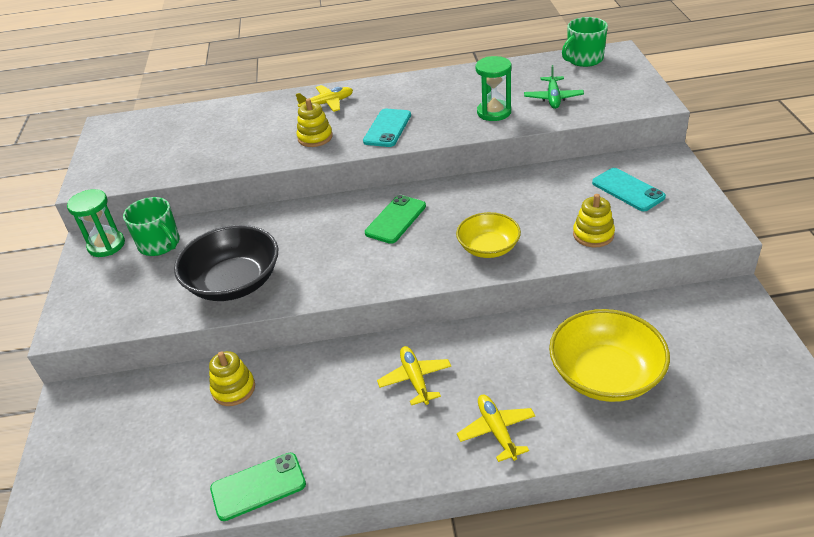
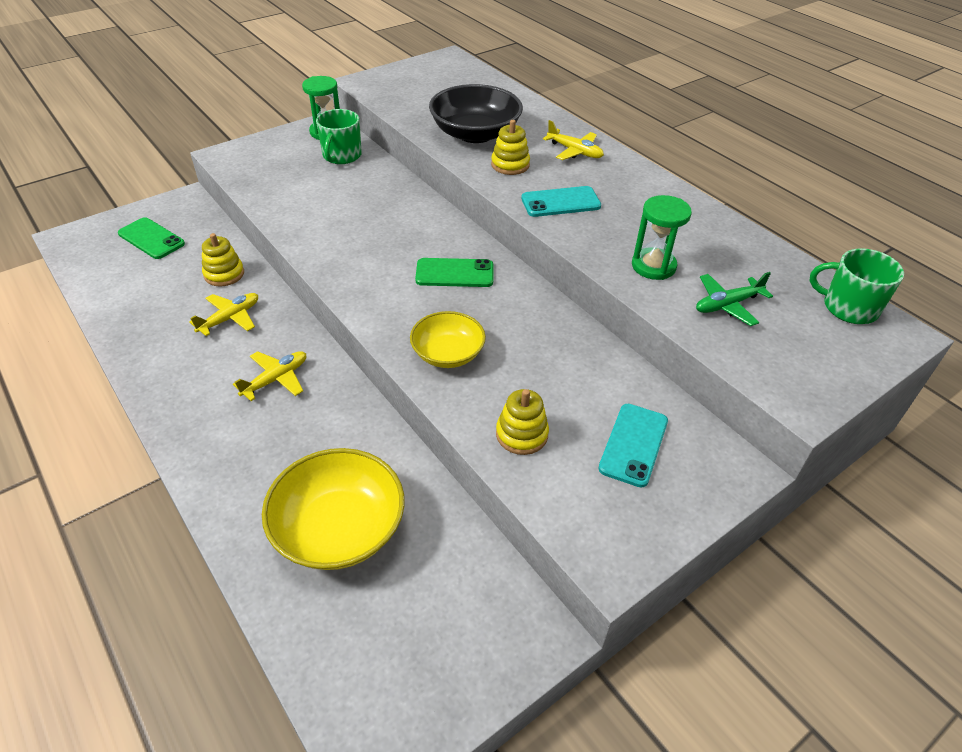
camera: 55 degrees right, 5 degrees up
(234, 282) = (313, 212): black bowl -> black bowl (475, 134)
(258, 487) = (125, 329): green phone -> green phone (151, 239)
(497, 431) = (229, 460): yellow plane -> yellow plane (230, 318)

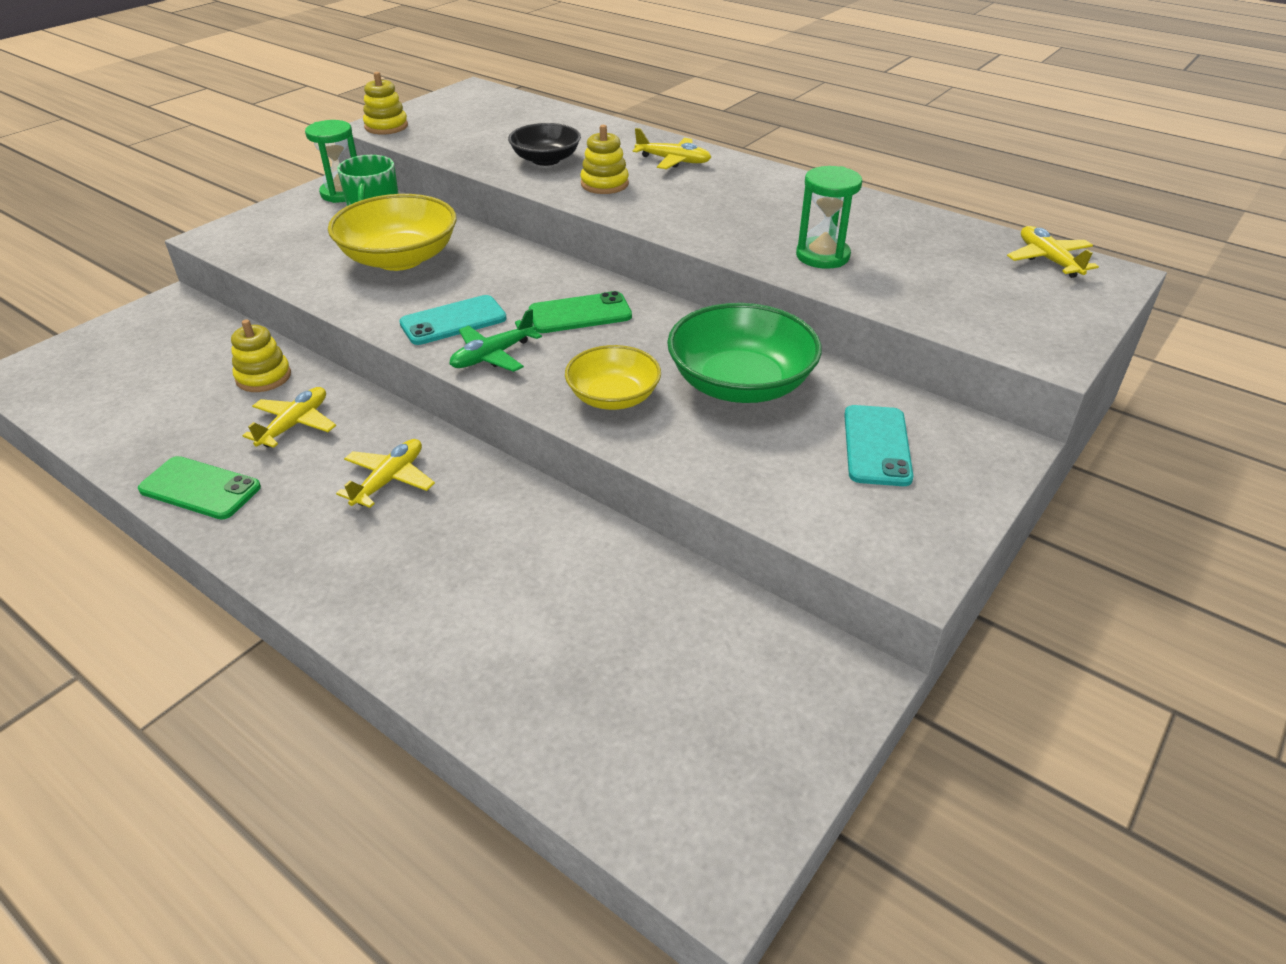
camera: 15 degrees left, 5 degrees down
(151, 239) = (141, 355): green phone -> green phone (200, 488)
(339, 528) = (550, 626): yellow bowl -> yellow bowl (399, 258)
(475, 134) = (546, 159): black bowl -> black bowl, size x0.62
(521, 434) = (744, 462): yellow stacking toy -> yellow stacking toy (386, 126)
(550, 363) = (740, 384): none -> green bowl
(560, 202) = (684, 212): turquoise phone -> turquoise phone (453, 321)
(727, 305) = (922, 279): green plane -> green plane (492, 356)
(848, 307) = (1048, 260): green mug -> yellow plane

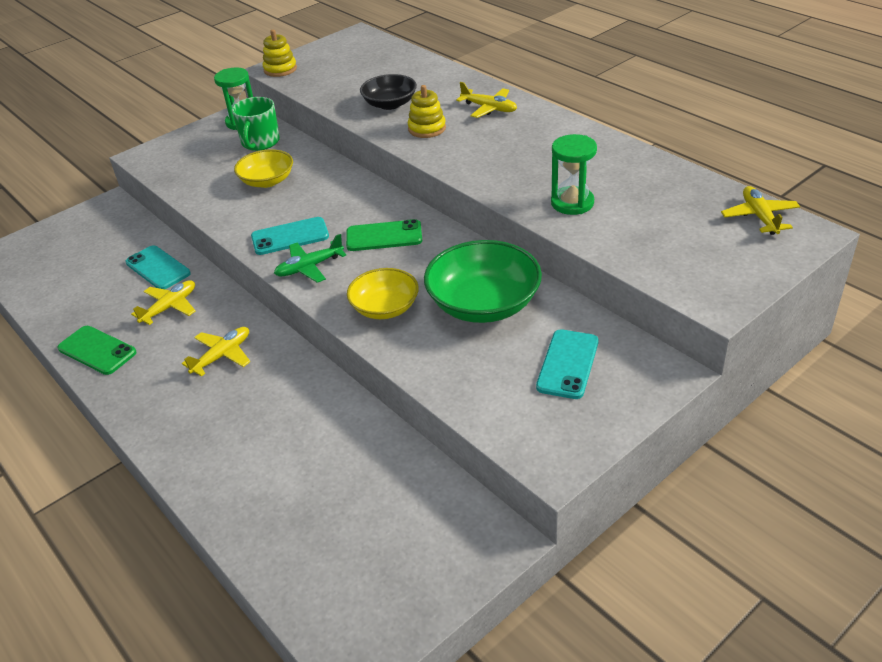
camera: 15 degrees right, 0 degrees up
(263, 377) = (158, 268): yellow stacking toy -> turquoise phone
(399, 258) = (267, 181): yellow bowl -> yellow bowl, size x0.62

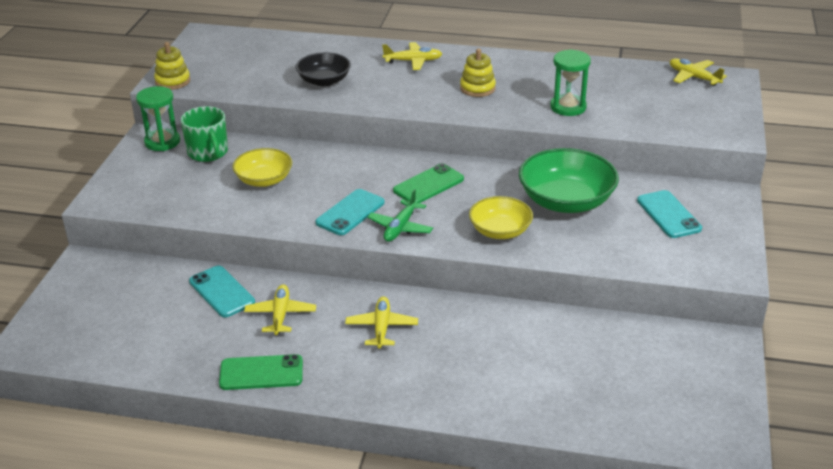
camera: 40 degrees left, 5 degrees down
(158, 268) = (222, 292): turquoise phone -> turquoise phone turned 45 degrees clockwise
(427, 128) = (384, 90): yellow stacking toy -> yellow stacking toy (477, 88)

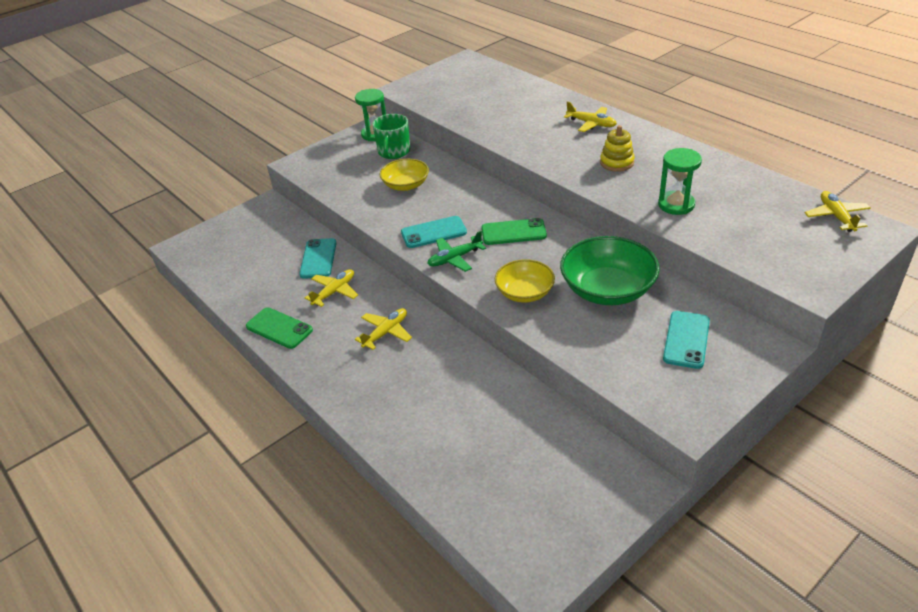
camera: 40 degrees right, 5 degrees up
(172, 81) = (406, 90): yellow stacking toy -> none
(324, 81) = (506, 120): black bowl -> none

